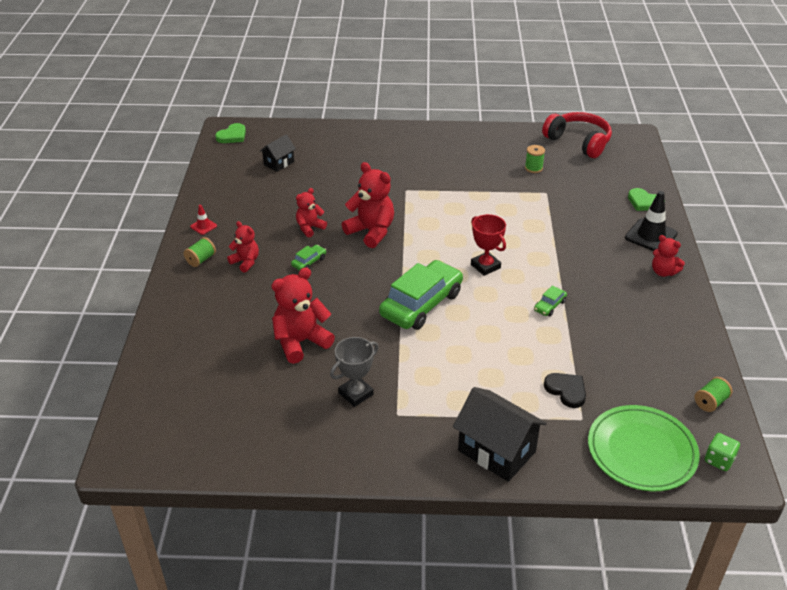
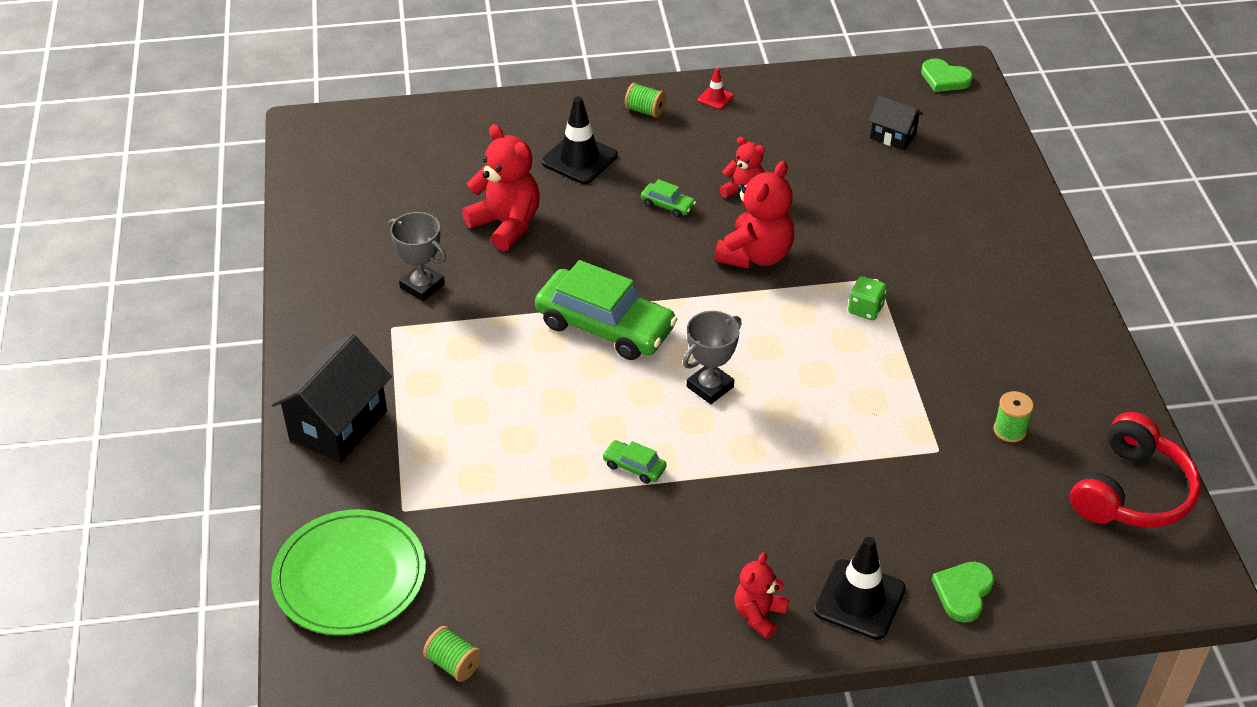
camera: 80 degrees right, 5 degrees up
(241, 297) = (579, 159): none -> black traffic cone
(245, 262) = (651, 149): red teddy bear -> none
(485, 266) = (710, 387): red trophy -> grey trophy
(566, 390) = (455, 492): black heart -> none
(719, 460) = (339, 666): green dice -> green dice (865, 309)

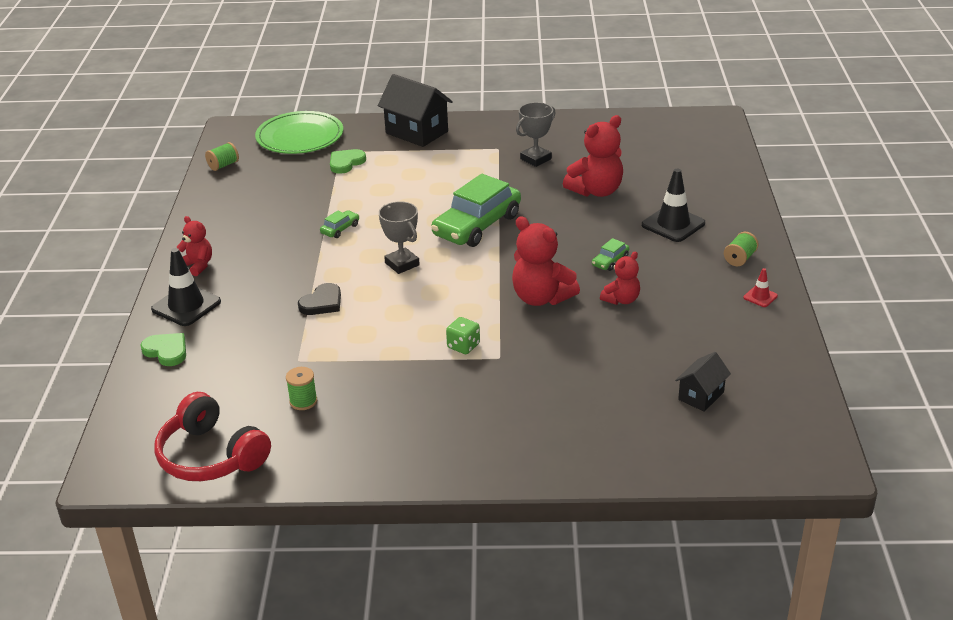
camera: 100 degrees right, 10 degrees down
(815, 451) = (322, 303): none -> black heart
(944, 78) = (803, 448): green heart -> green heart (346, 163)

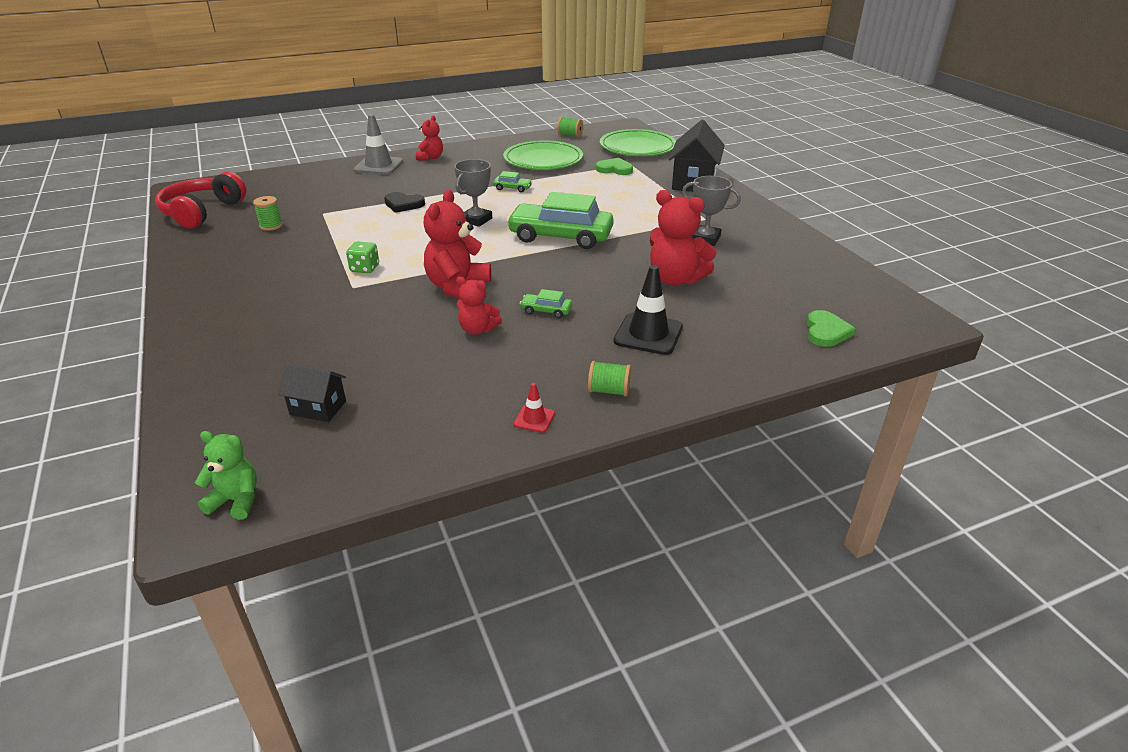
camera: 65 degrees right, 0 degrees up
(166, 351) = (321, 173): green heart -> green heart (826, 332)
(186, 306) = (378, 166): black traffic cone -> grey traffic cone
(278, 196) = (543, 159): none -> green plate
(805, 444) = (236, 500): none -> green teddy bear

